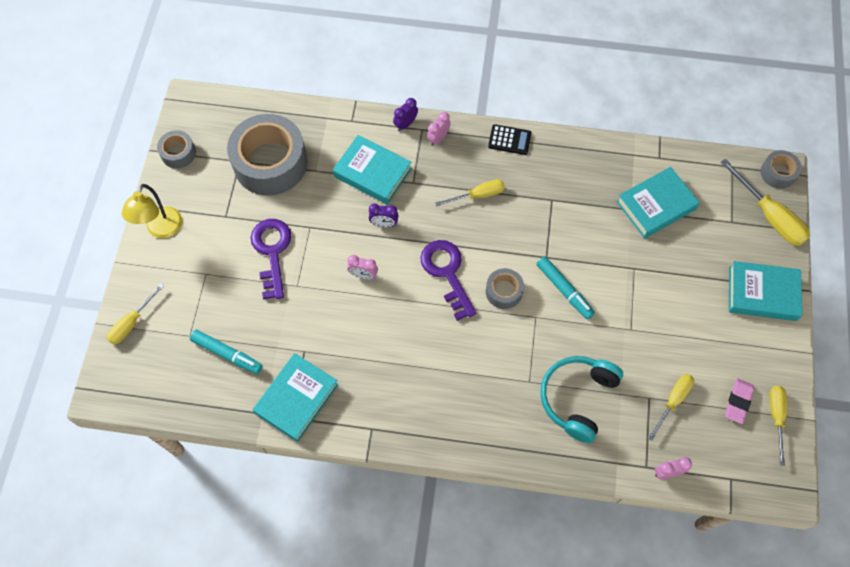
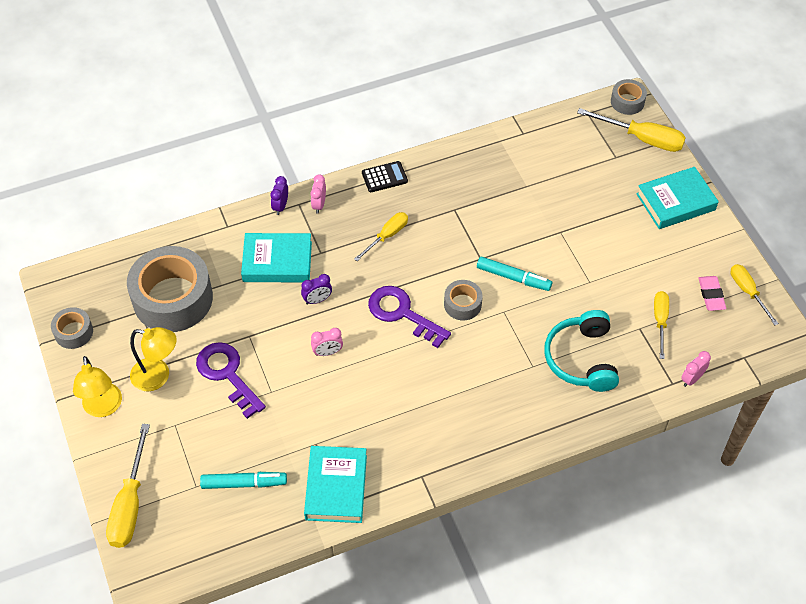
camera: 30 degrees left, 10 degrees down
(132, 323) = (130, 504): yellow screwdriver -> yellow screwdriver, size x1.58
(218, 225) = (158, 376): none -> yellow lamp
(656, 205) = (545, 173): turquoise book -> none

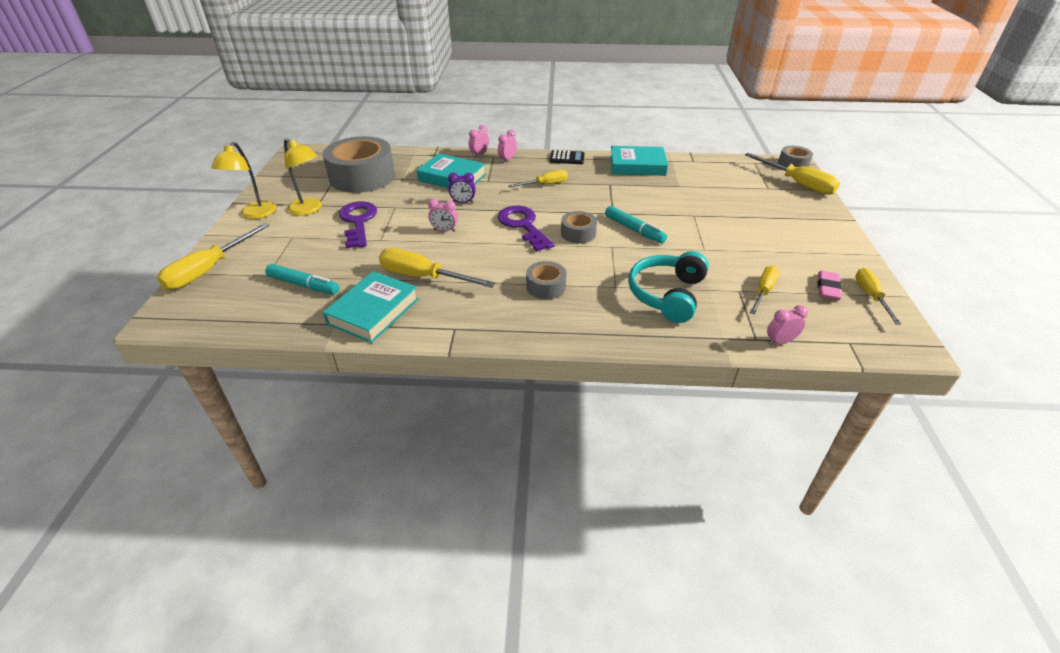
camera: 25 degrees right, 15 degrees down
(73, 332) = (281, 175): grey tape -> grey tape (546, 286)
(280, 206) = (479, 154): purple clock -> pink clock
(351, 426) = (423, 277): none -> yellow screwdriver
(675, 202) = (814, 223): turquoise book -> turquoise book (637, 166)

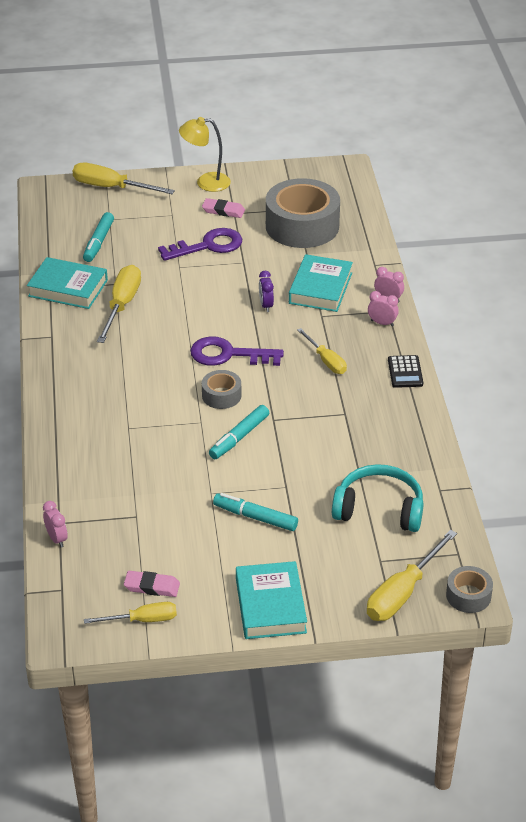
camera: 80 degrees right, 0 degrees up
(309, 209) = (223, 211): yellow lamp -> pink eraser
(444, 230) = (205, 303): pink clock -> none
(523, 225) = (228, 354): purple key -> purple key turned 135 degrees counterclockwise
(546, 286) = (120, 382): grey tape -> none
(637, 166) = (405, 436): turquoise book -> turquoise book (270, 605)
(667, 294) = (120, 463): turquoise headphones -> turquoise headphones (379, 509)
(731, 231) = (255, 517): none -> turquoise marker
(763, 291) = (137, 534): yellow screwdriver -> none

